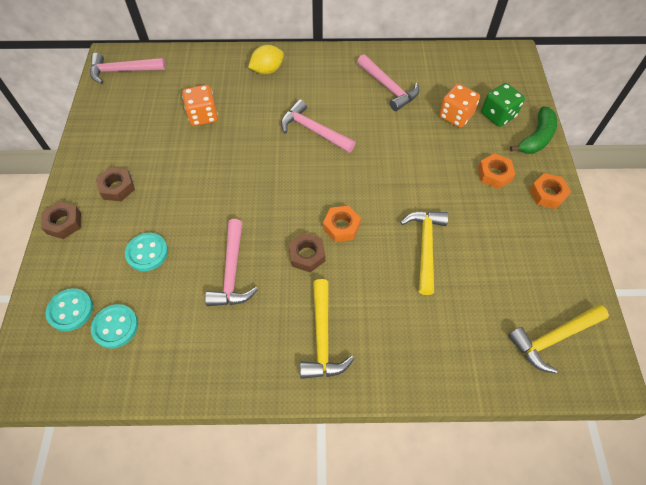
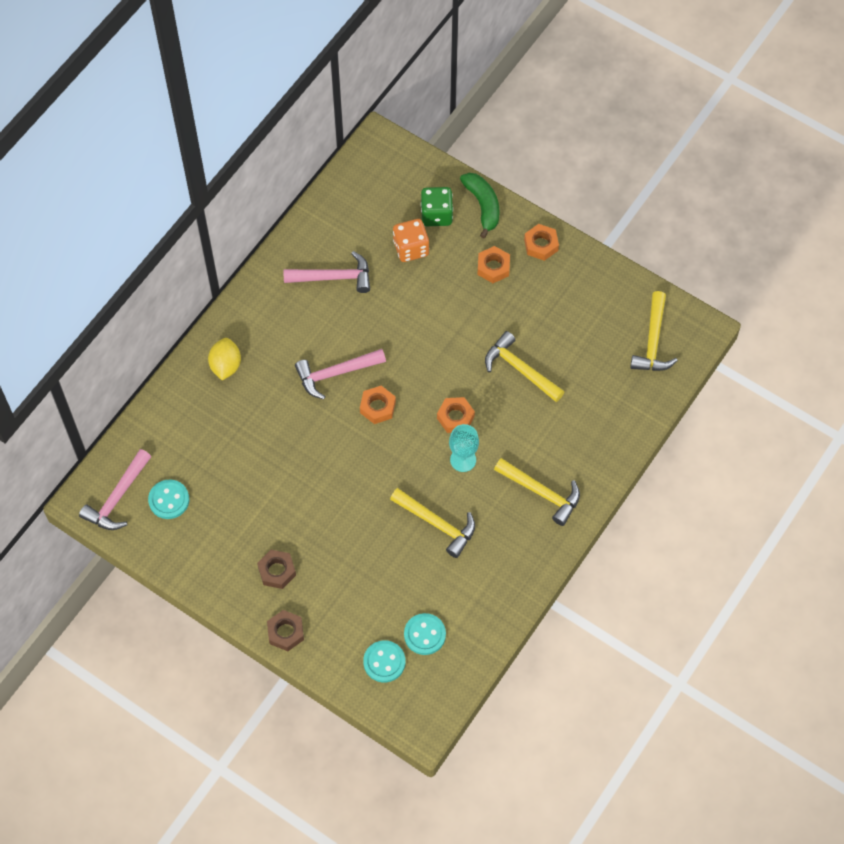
camera: 55 degrees left, 5 degrees up
(147, 252) = (369, 579): turquoise button -> turquoise button (169, 500)
(203, 116) = (242, 456): orange dice -> none
(232, 272) = (437, 524): pink hammer -> yellow hammer
(307, 170) = (377, 407): none -> orange nut
(307, 255) = (463, 460): brown nut -> turquoise goblet

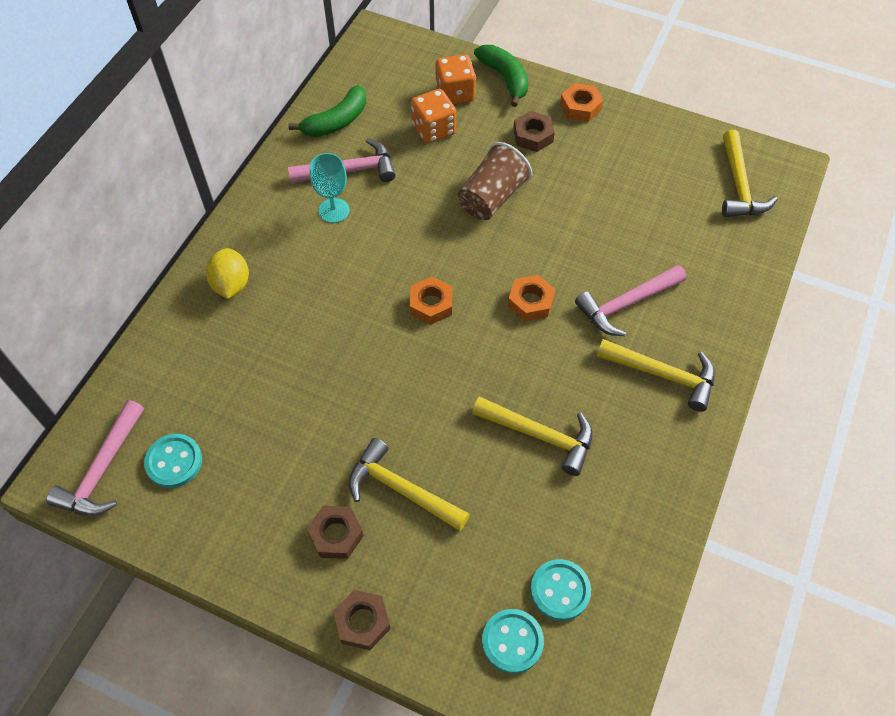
camera: 10 degrees left, 5 degrees down
(331, 227) = (336, 121): none -> green banana
(335, 373) = (371, 274): pink hammer -> pink hammer (626, 304)
(436, 215) = (455, 93): green dice -> orange dice
(446, 321) = (492, 197): none -> brown cup
(463, 460) = (553, 350): turquoise goblet -> turquoise goblet (334, 210)
(493, 267) = (533, 136): orange nut -> brown nut
(520, 369) = (594, 237): yellow hammer -> yellow hammer (401, 489)

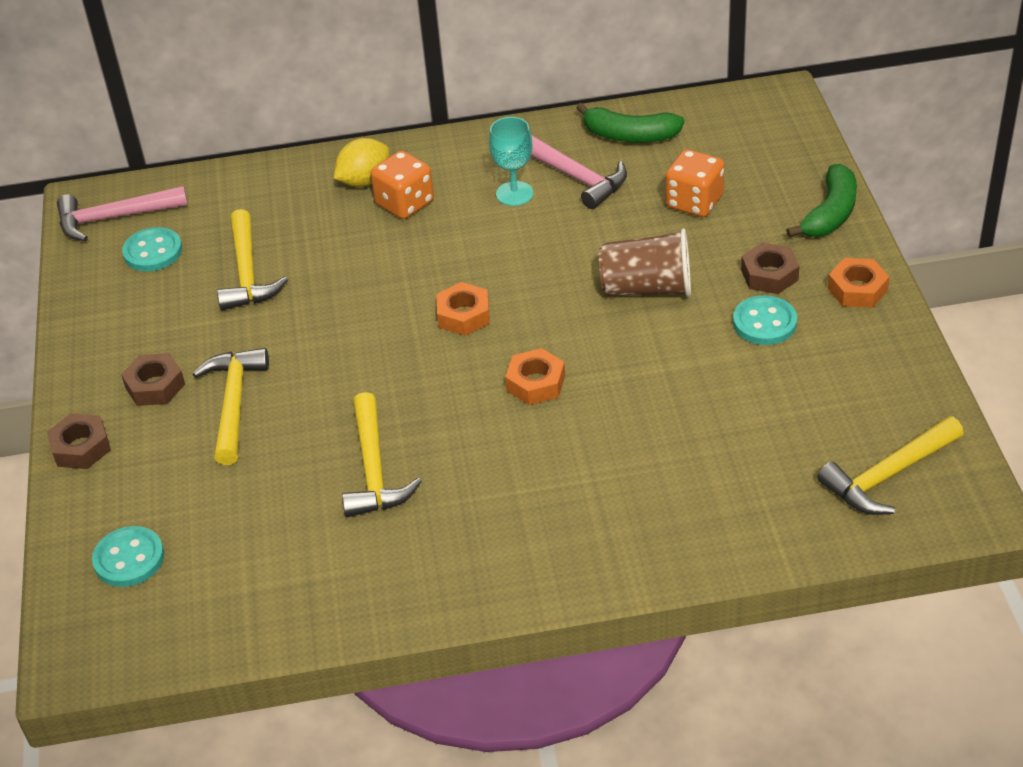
camera: 60 degrees right, 15 degrees down
(455, 93) = (763, 191): orange dice -> orange dice (405, 203)
(560, 590) = (207, 568): turquoise button -> turquoise button (764, 323)
(626, 304) = (604, 458): pink hammer -> none
(663, 375) = (536, 531): yellow hammer -> yellow hammer (248, 273)

